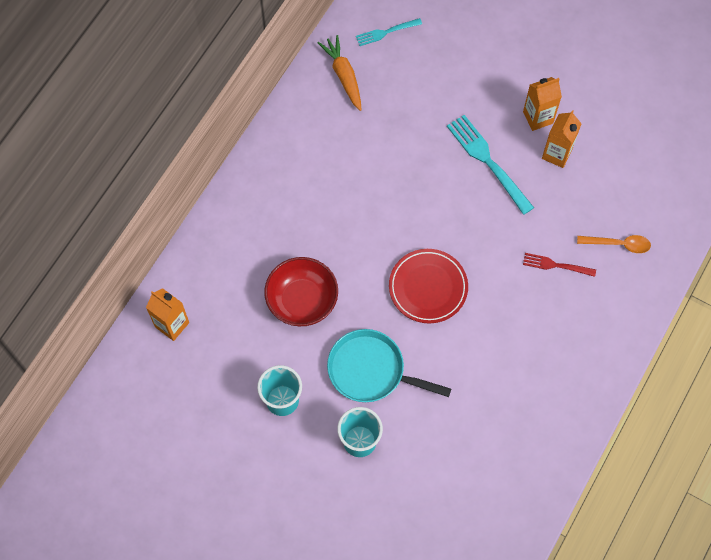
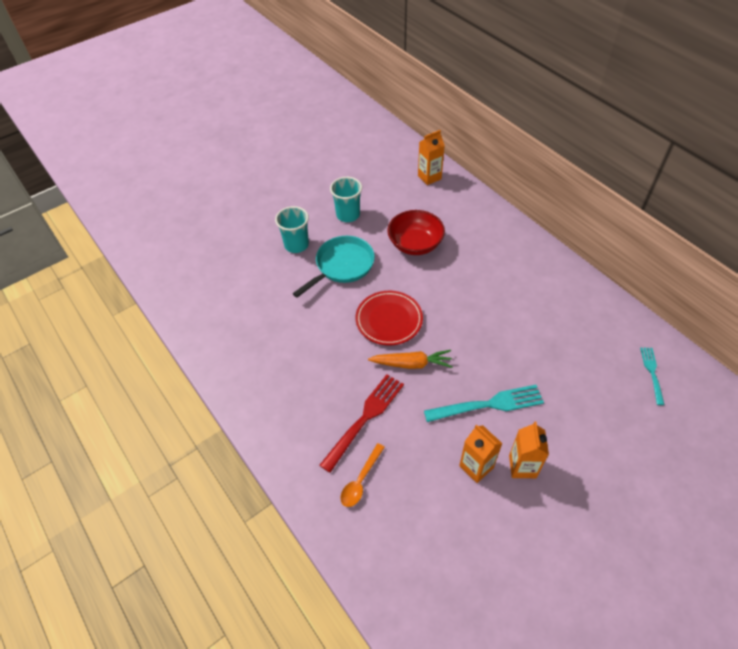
camera: 115 degrees right, 15 degrees down
(343, 75) = (610, 326): orange carrot -> orange carrot (412, 364)
(556, 265) = (365, 418): red fork -> red fork, size x1.75

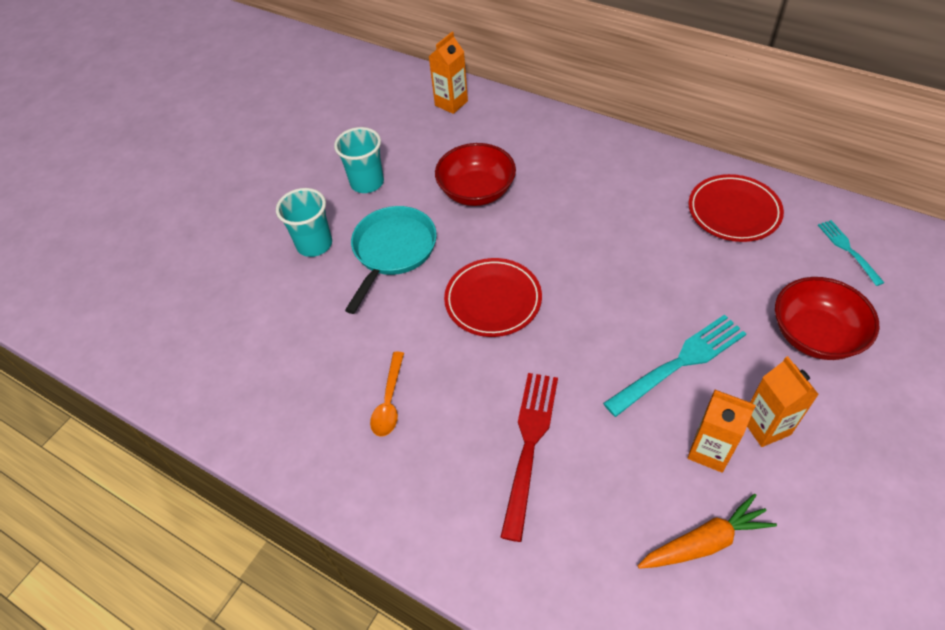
camera: 20 degrees left, 0 degrees up
(360, 480) = (568, 534): orange spoon -> orange spoon (389, 401)
(412, 364) = (554, 347): orange carrot -> orange carrot (705, 541)
(584, 317) = (733, 211): none -> red plate
(592, 421) = (814, 335): none -> red bowl

